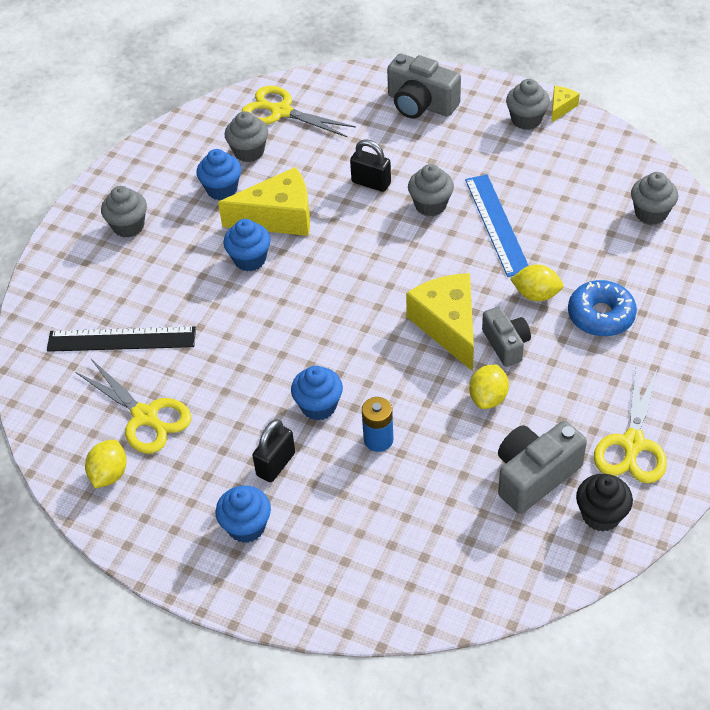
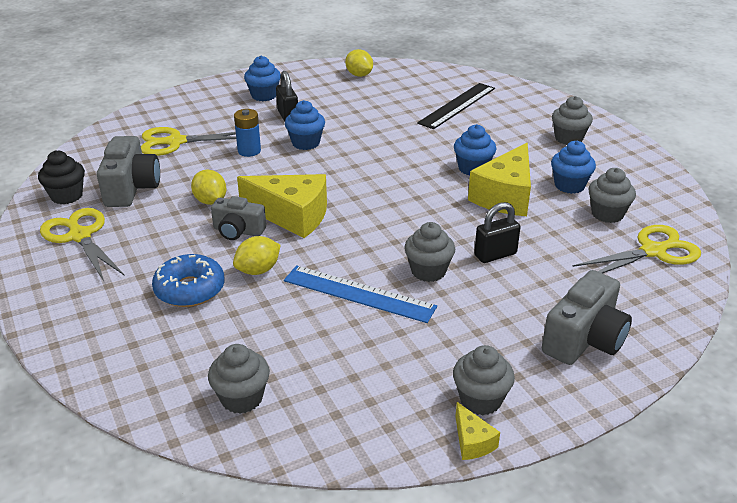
camera: 125 degrees right, 15 degrees down
(145, 416) = (384, 94): yellow scissors -> yellow scissors (176, 142)
(421, 104) = (584, 339): grey camera -> grey camera turned 150 degrees clockwise

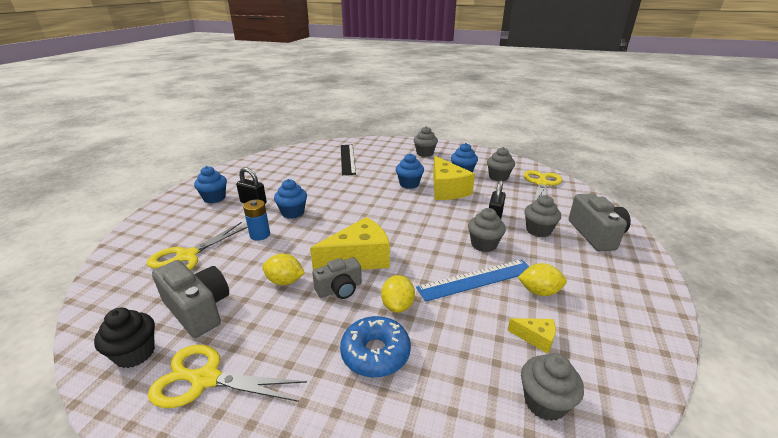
camera: 45 degrees left, 5 degrees down
(359, 75) = (263, 164): yellow lemon -> yellow lemon (539, 291)
(472, 442) = (666, 318): yellow cheese -> yellow cheese (535, 338)
(480, 400) = (626, 294): grey cupcake -> grey cupcake (538, 230)

